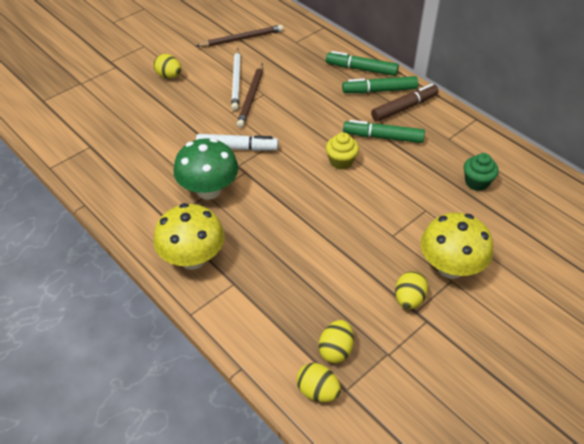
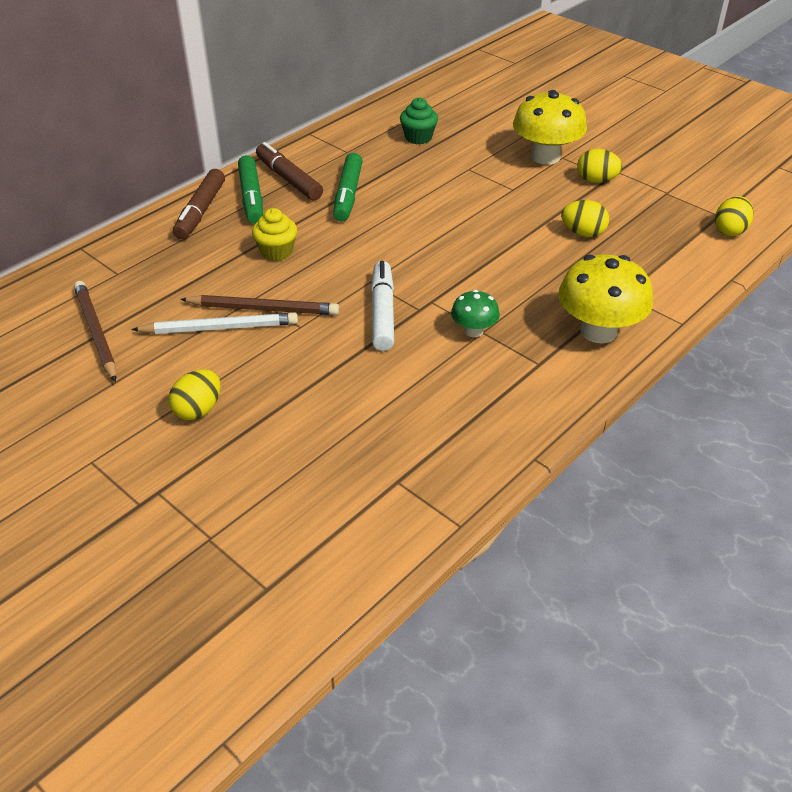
camera: 95 degrees left, 5 degrees down
(208, 190) = (474, 331): green mushroom -> green mushroom, size x0.53
(335, 350) = (678, 221): yellow egg -> yellow egg (583, 233)
(341, 161) = (398, 224): yellow cupcake -> yellow cupcake (276, 252)
(361, 69) = (200, 212): green marker -> brown marker

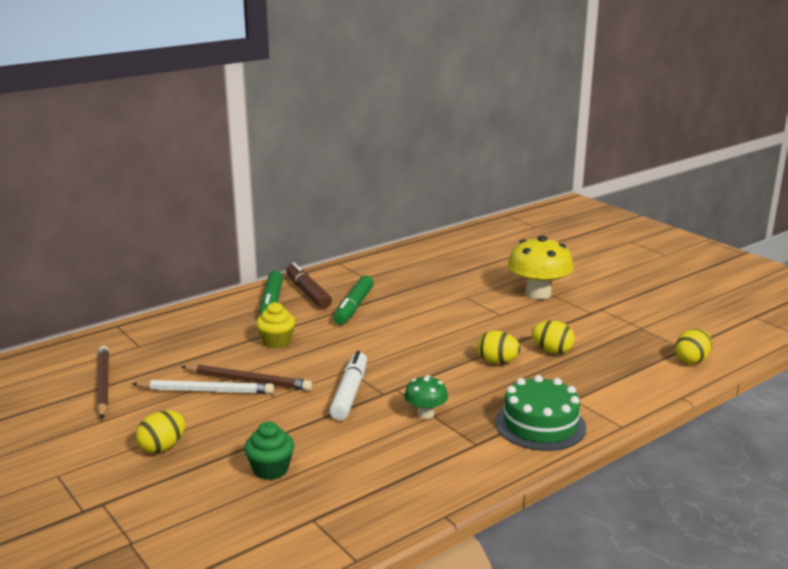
camera: 10 degrees right, 20 degrees down
(200, 212) = (225, 309): brown marker -> none
(418, 137) = (430, 272): green cupcake -> green cupcake (270, 469)
(596, 180) = (578, 314): yellow egg -> yellow egg (497, 362)
(598, 331) = (540, 425): yellow mushroom -> green cake

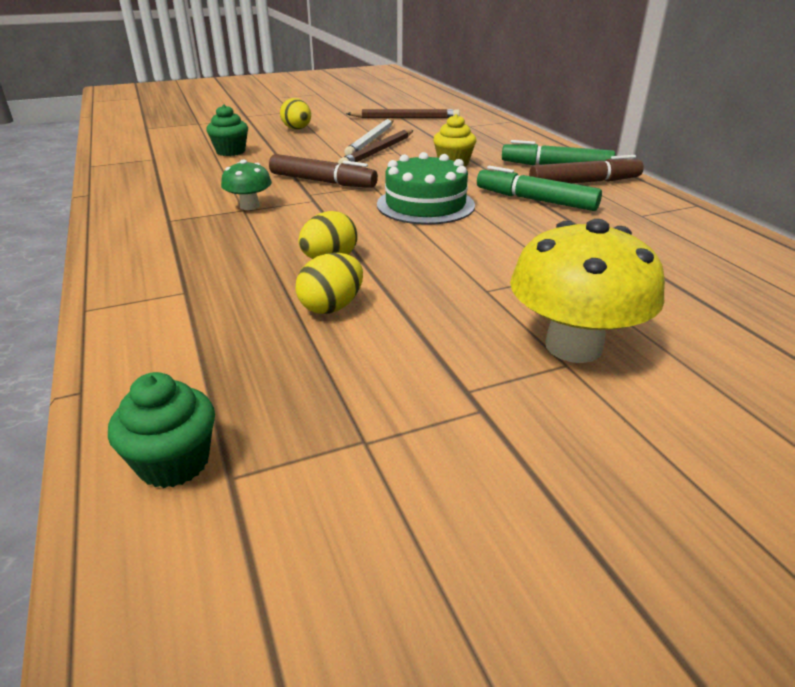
camera: 105 degrees right, 10 degrees up
(350, 393) = (322, 182): white marker -> brown marker
(540, 425) = (158, 257): green cake -> green cake (425, 205)
(691, 360) = (174, 462): yellow egg -> green cupcake

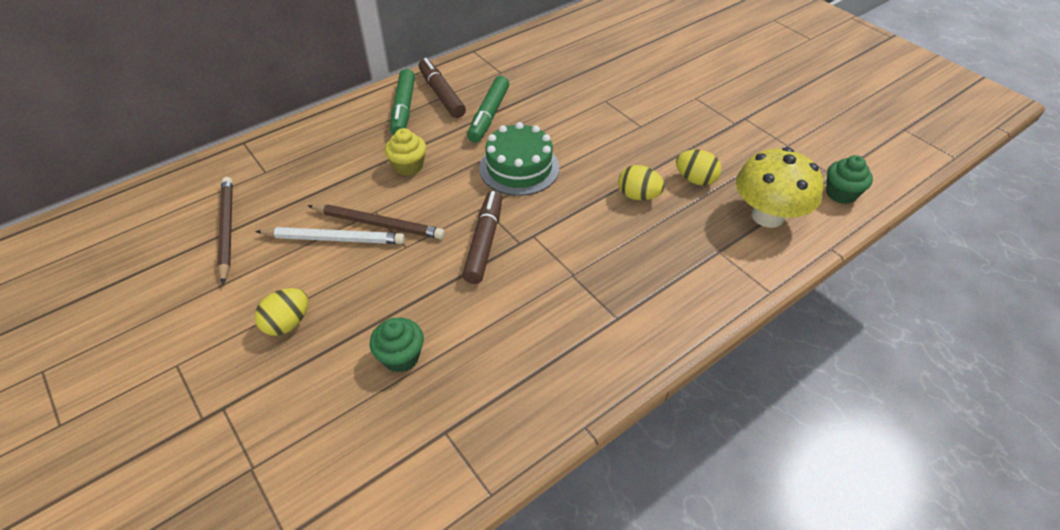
camera: 105 degrees left, 15 degrees up
(249, 206) = (564, 273): green mushroom -> none
(573, 346) = (680, 96): yellow mushroom -> yellow mushroom (767, 216)

